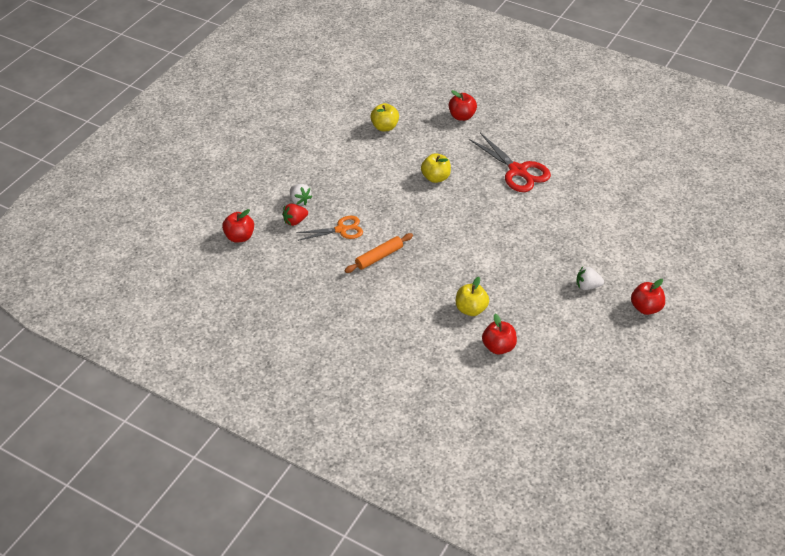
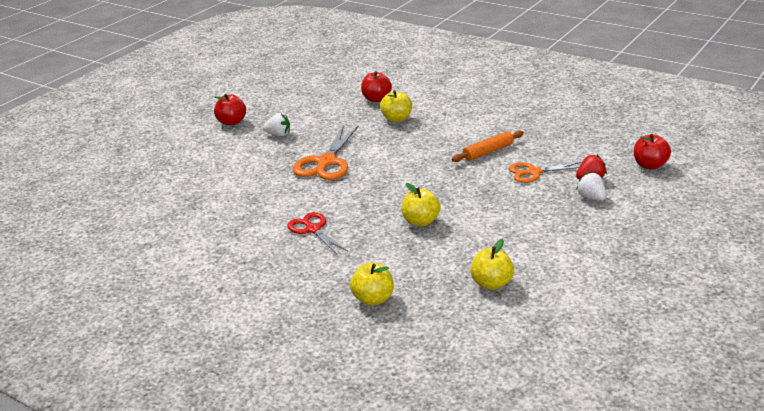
camera: 175 degrees left, 15 degrees down
(462, 116) = (373, 299): red apple -> yellow apple
(517, 171) = (313, 229): red scissors -> red scissors, size x0.65
(527, 245) = (326, 162): none -> orange scissors

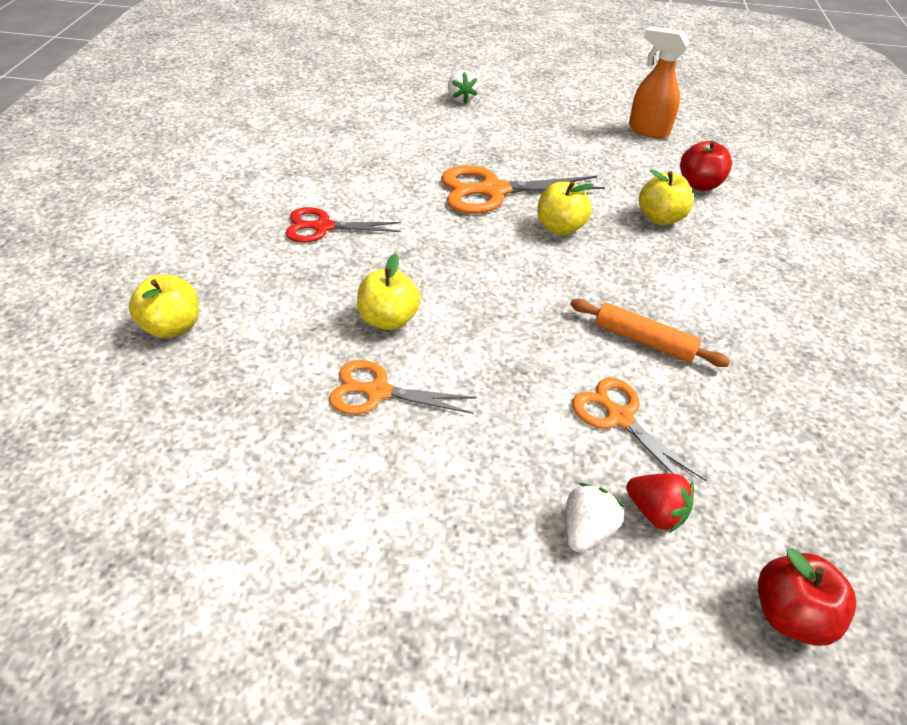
camera: 60 degrees right, 15 degrees up
(231, 122) = (536, 98): red apple -> none
(278, 134) = (534, 136): white strawberry -> white strawberry (460, 99)
(308, 97) = (647, 130): none -> orange spray bottle
(313, 229) = (323, 227): red scissors -> red scissors turned 120 degrees counterclockwise
(476, 235) = (378, 392): none -> orange scissors
(491, 283) = (243, 448): yellow apple -> yellow apple (560, 228)

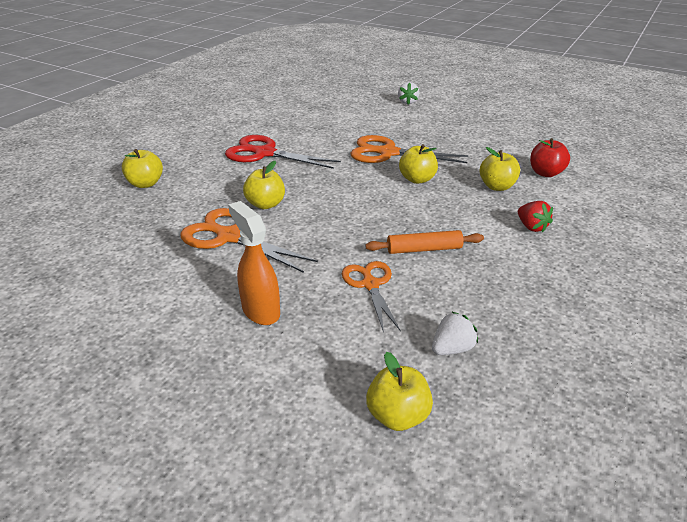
camera: 25 degrees right, 10 degrees down
(323, 227) = (265, 153): red scissors -> red scissors, size x1.55
(378, 392) = (230, 237): orange scissors -> orange scissors, size x1.55
(586, 529) = (298, 333): white strawberry -> white strawberry (452, 348)
(644, 340) = (424, 249): orange rolling pin -> orange rolling pin turned 60 degrees counterclockwise
(647, 130) = (532, 137): orange spray bottle -> orange spray bottle (260, 310)
(655, 512) = (351, 337): red strawberry -> red strawberry (531, 227)
(789, 613) = (397, 415): red apple -> yellow apple

